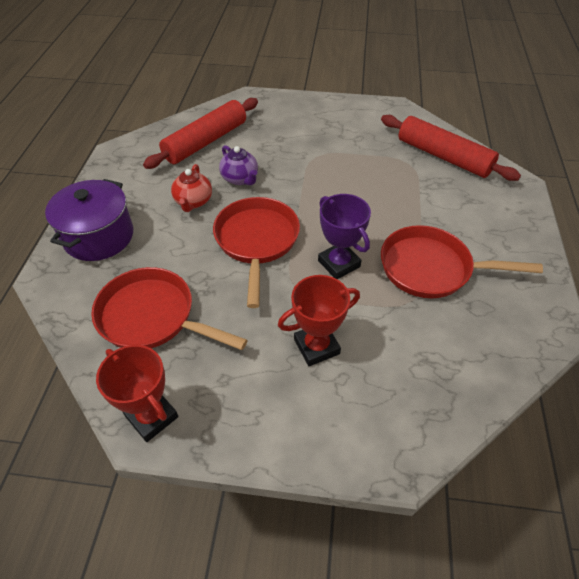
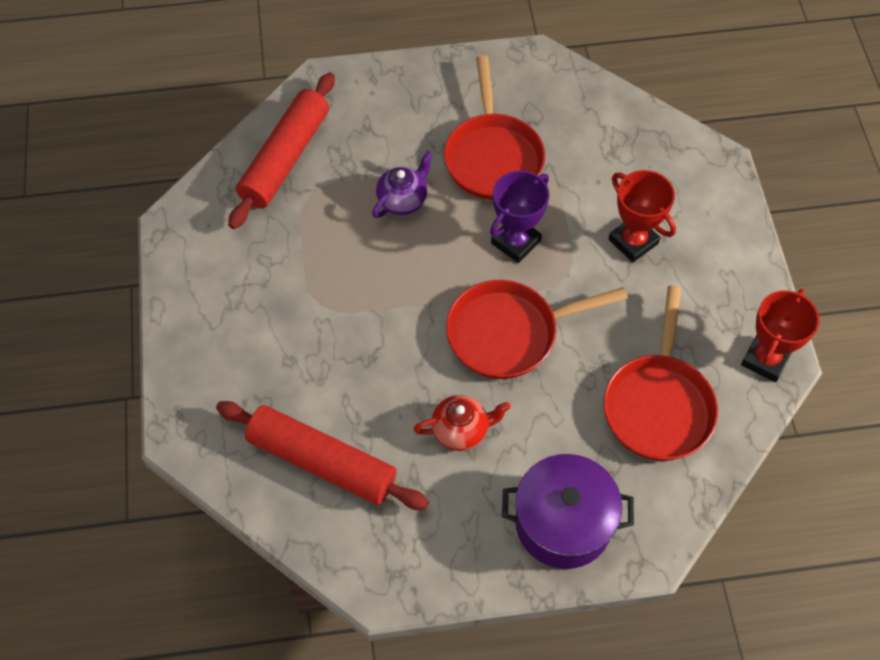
camera: 105 degrees left, 10 degrees up
(240, 179) = (397, 386): purple teapot -> purple teapot (403, 200)

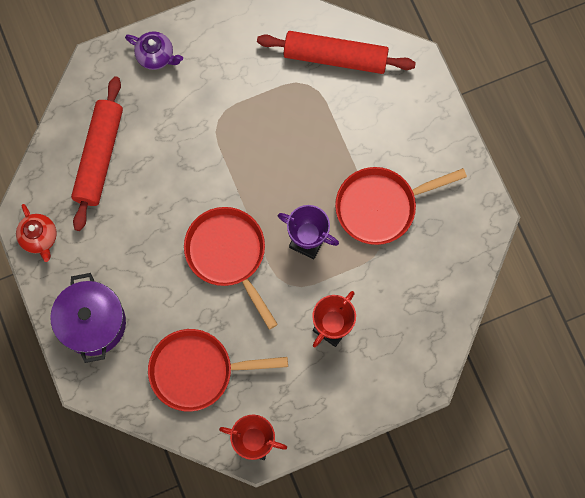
camera: 75 degrees right, 15 degrees up
(403, 200) = (322, 151): purple teapot -> purple teapot (156, 56)
(461, 430) = (144, 240): red teapot -> red teapot (39, 238)

